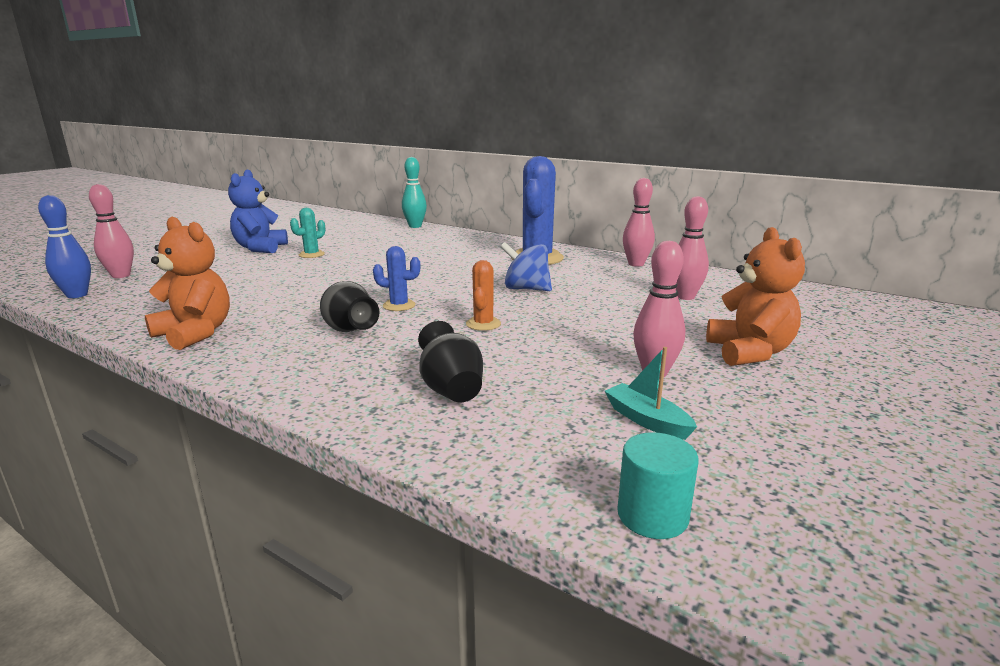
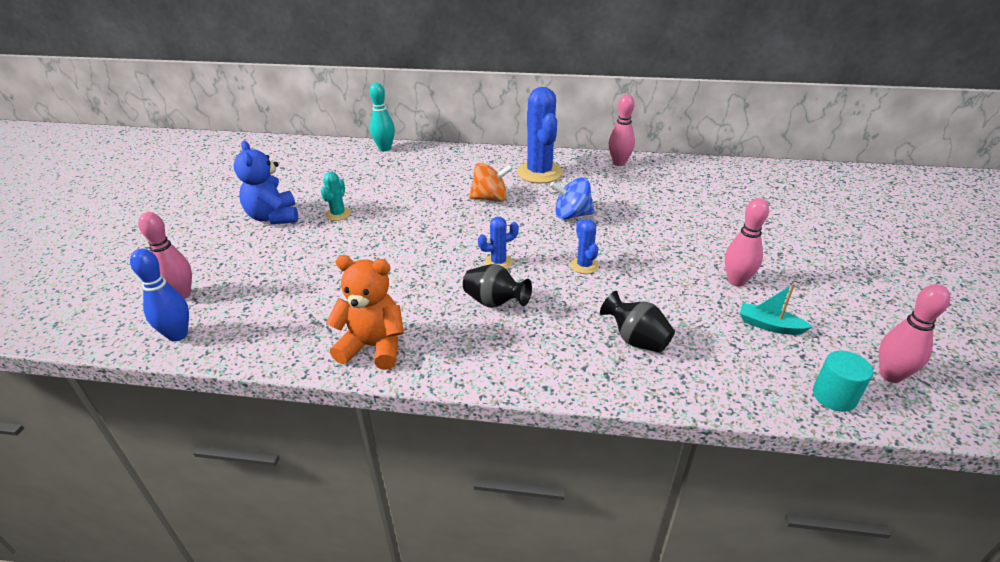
camera: 25 degrees left, 15 degrees up
(460, 266) = (490, 198): none -> orange spinning top
(483, 324) = (584, 265): orange cactus -> blue cactus
(685, 297) = (686, 195): pink bowling pin -> pink bowling pin (890, 375)
(749, 352) = (770, 244): orange teddy bear -> none

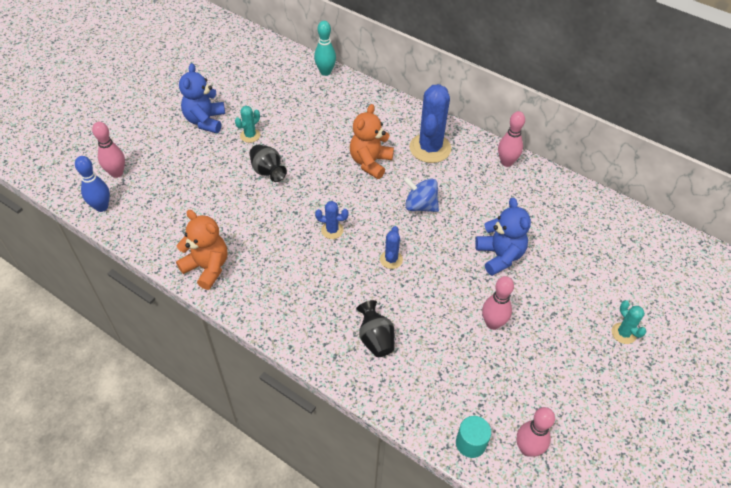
camera: 25 degrees right, 15 degrees up
(490, 198) = (370, 162): orange spinning top -> orange teddy bear
(494, 302) = (305, 265): black vase -> black vase (268, 171)
(685, 228) = (499, 256): none -> blue teddy bear
(769, 325) = (480, 371): turquoise boat -> none
(853, 246) = (623, 333): none -> turquoise cactus

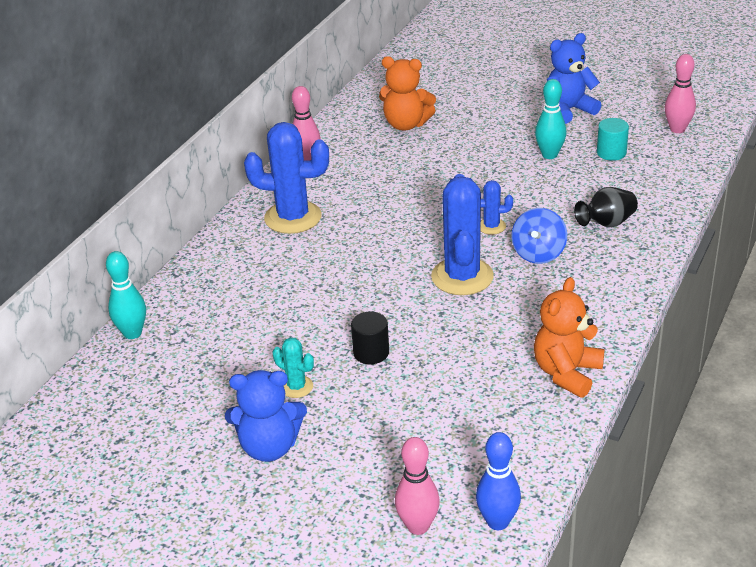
camera: 95 degrees left, 15 degrees down
(268, 171) = (371, 353): black vase -> black cylinder
(332, 230) = (462, 277): blue cactus -> blue cactus, size x2.05
(370, 162) = (331, 262): orange teddy bear -> orange teddy bear (406, 124)
(420, 206) = (398, 215): blue spinning top -> blue spinning top (538, 254)
(470, 443) = (691, 157): turquoise cylinder -> turquoise cylinder (611, 153)
(492, 323) = (549, 155): pink bowling pin -> turquoise bowling pin
(499, 256) = (457, 156): blue teddy bear -> blue teddy bear (568, 110)
(623, 333) = (526, 87): turquoise cactus -> none

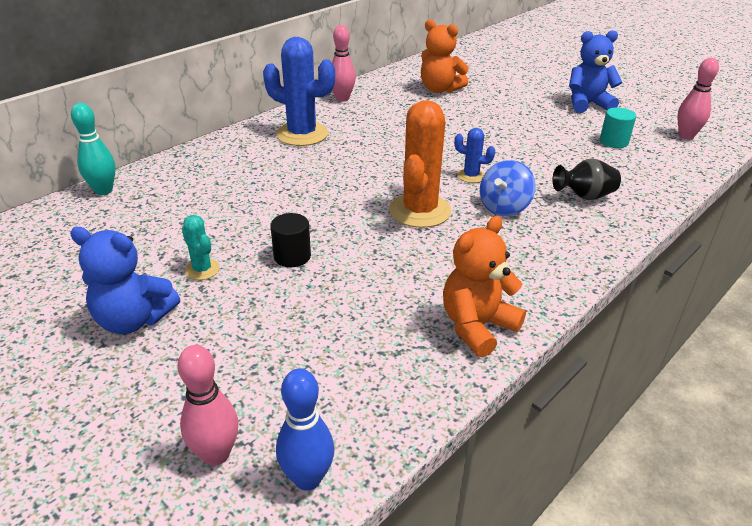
camera: 15 degrees right, 0 degrees up
(462, 277) = (419, 211): blue cactus -> orange cactus
(549, 155) = (554, 132): turquoise bowling pin -> none

